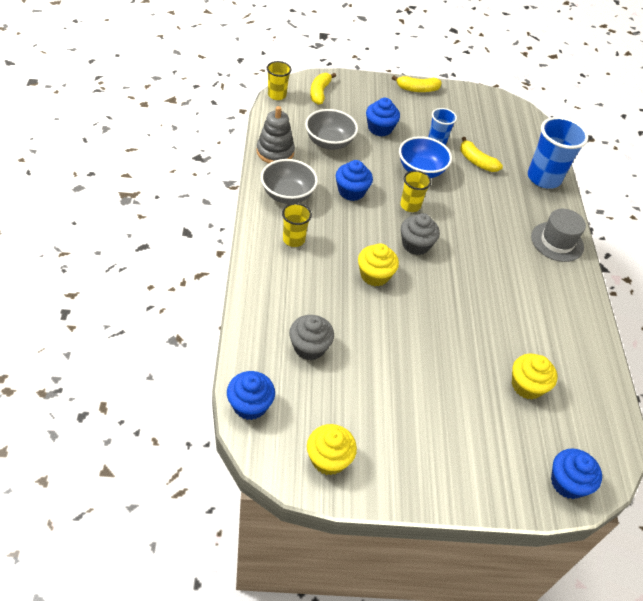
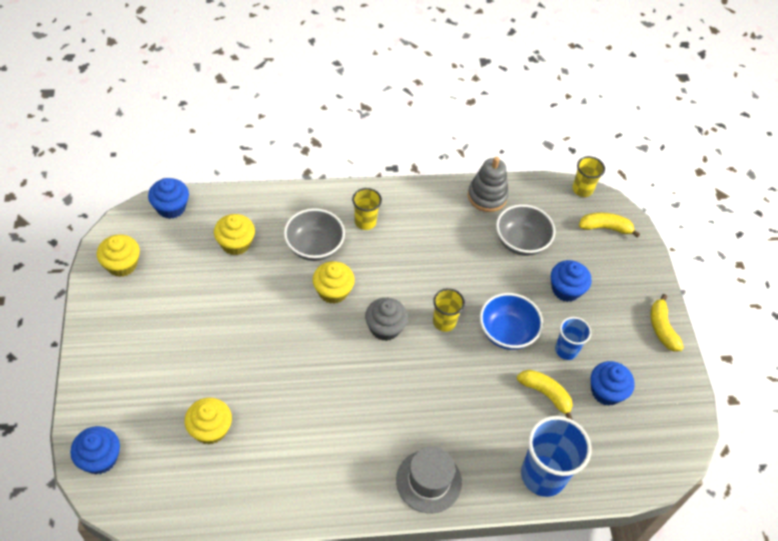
camera: 85 degrees right, 5 degrees up
(287, 195) = (426, 212): grey bowl -> grey bowl (314, 247)
(309, 347) = (236, 243): grey cupcake -> yellow cupcake
(351, 191) = (449, 266): blue cupcake -> blue cupcake (606, 391)
(476, 161) = (545, 394): yellow banana -> yellow banana turned 90 degrees clockwise

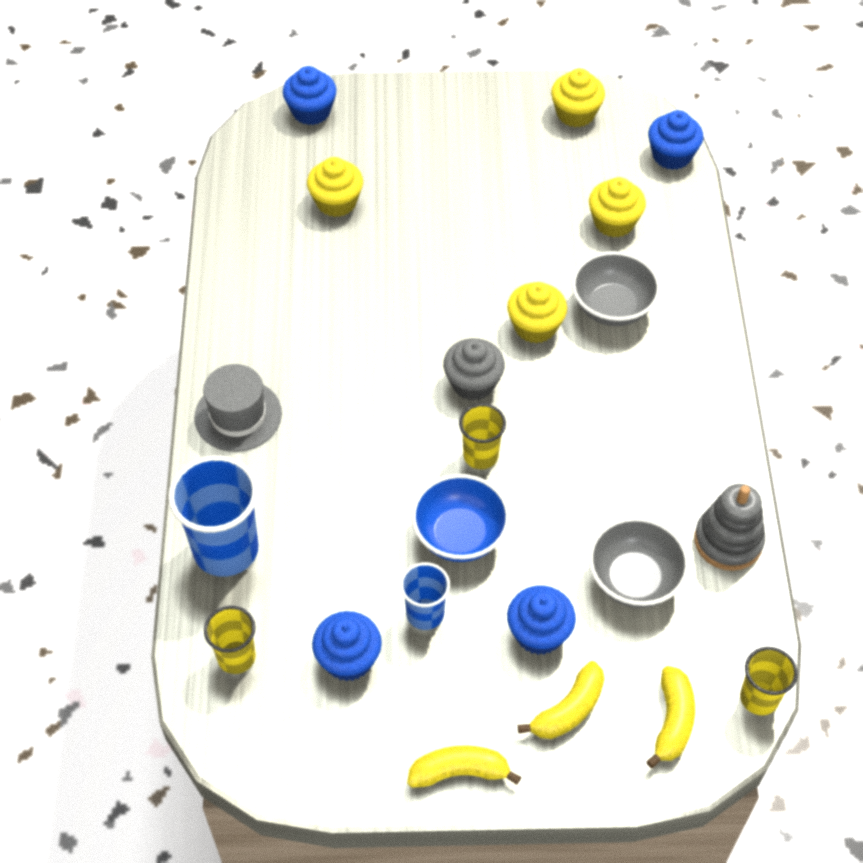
camera: 100 degrees right, 0 degrees up
(365, 222) = (662, 370): yellow cup -> yellow cup (236, 657)
(545, 394) = (351, 573): yellow banana -> yellow banana (568, 710)

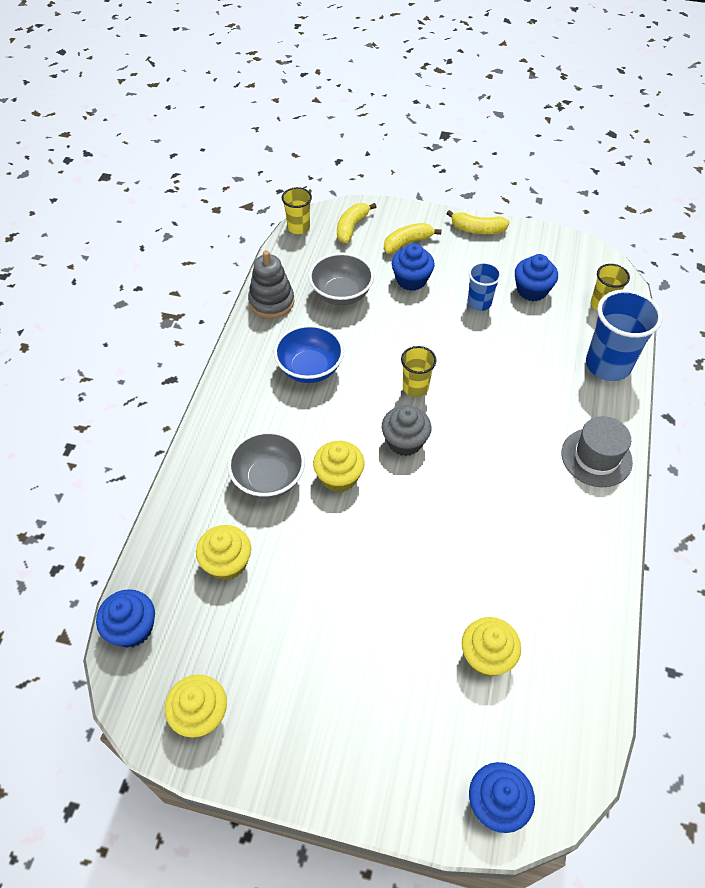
camera: 165 degrees left, 0 degrees up
(460, 535) = (445, 341): blue bowl -> blue bowl (310, 368)

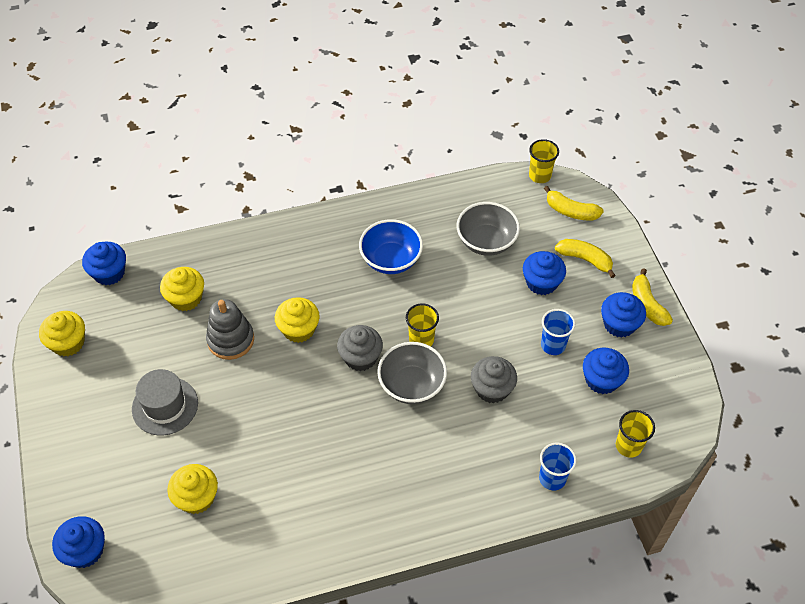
camera: 60 degrees right, 0 degrees up
(268, 479) = (270, 286): grey bowl -> grey bowl (412, 385)
(271, 302) = (442, 200): grey stacking toy -> grey stacking toy (230, 340)
(351, 227) = (571, 211): yellow banana -> yellow banana turned 150 degrees counterclockwise
(485, 254) = (619, 324): none -> blue cupcake
(498, 362) = (492, 389): none -> grey cupcake
(596, 457) = (435, 507): grey hat -> grey hat (165, 406)
(608, 365) = (552, 478): blue cup -> blue cup, size x0.56

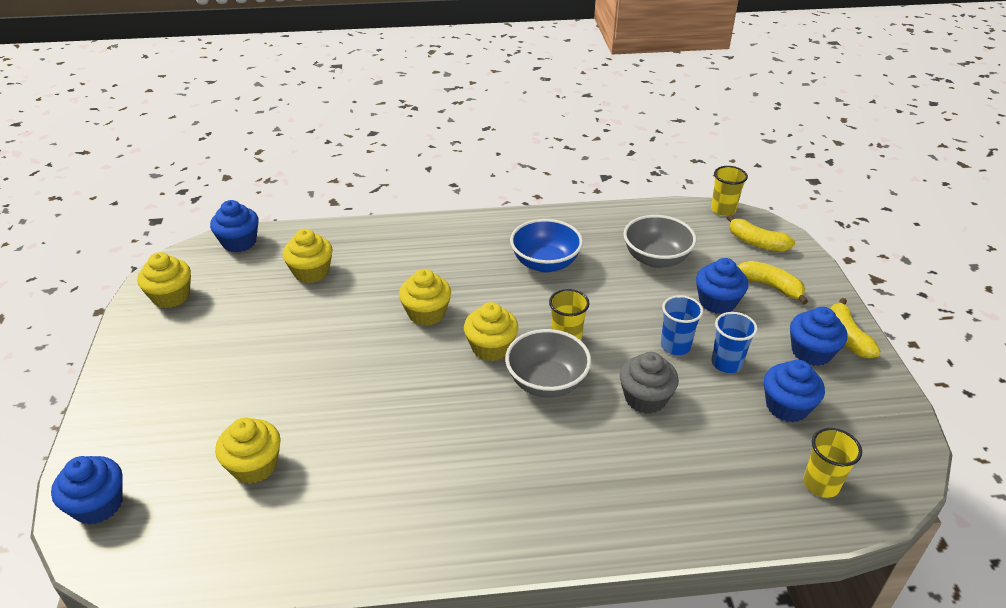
camera: 10 degrees right, 15 degrees down
(165, 406) = (252, 367): grey hat -> none
(230, 340) = (347, 314): grey stacking toy -> none
(360, 357) = (491, 348): grey cupcake -> yellow cupcake
(552, 478) = (714, 508): blue cup -> blue cup (675, 346)

